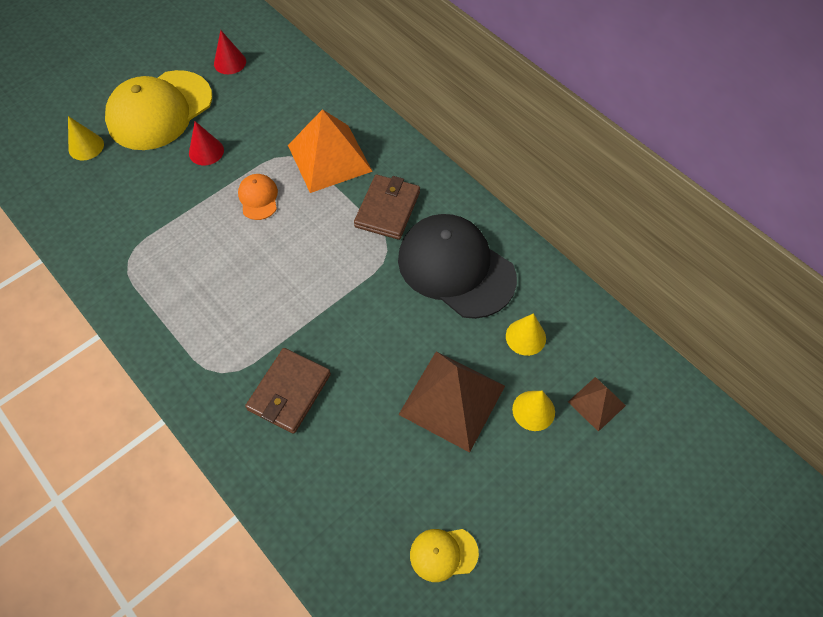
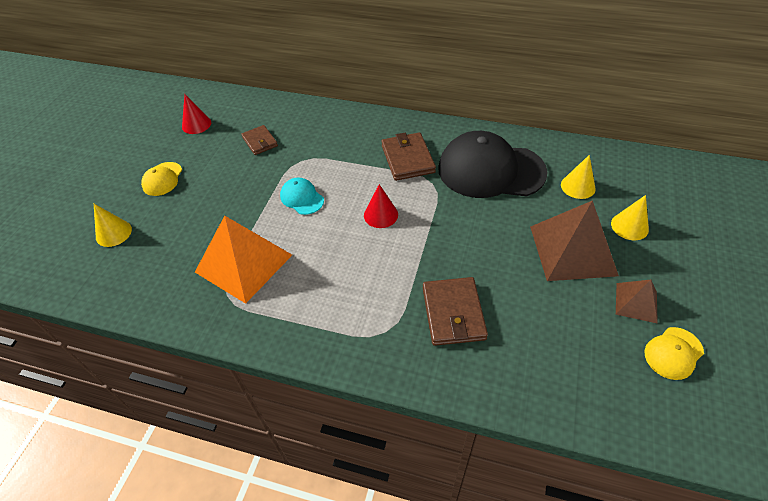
camera: 30 degrees left, 10 degrees down
(160, 110) = (162, 179): yellow cap -> yellow cap, size x0.45
(206, 151) = (229, 188): red cone -> red cone (381, 215)
(258, 198) = (302, 198): orange cap -> turquoise cap
(269, 113) = (260, 142): none -> brown wallet
(329, 158) = (334, 148): orange pyramid -> orange pyramid (244, 263)
(596, 403) = (661, 200): brown pyramid -> brown pyramid (636, 302)

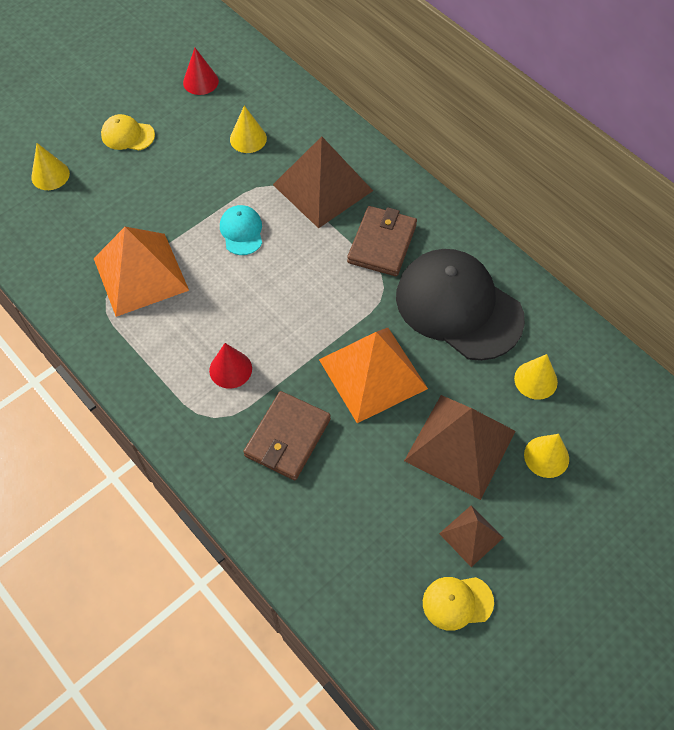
camera: 30 degrees right, 10 degrees up
(162, 179) = (127, 135): yellow cap -> yellow cap turned 60 degrees clockwise
(260, 142) = (248, 138): brown wallet -> yellow cone
(338, 146) = (322, 187): none -> brown pyramid
(381, 215) = (303, 294): red cone -> red cone (230, 369)
(474, 238) = (372, 374): none -> orange pyramid

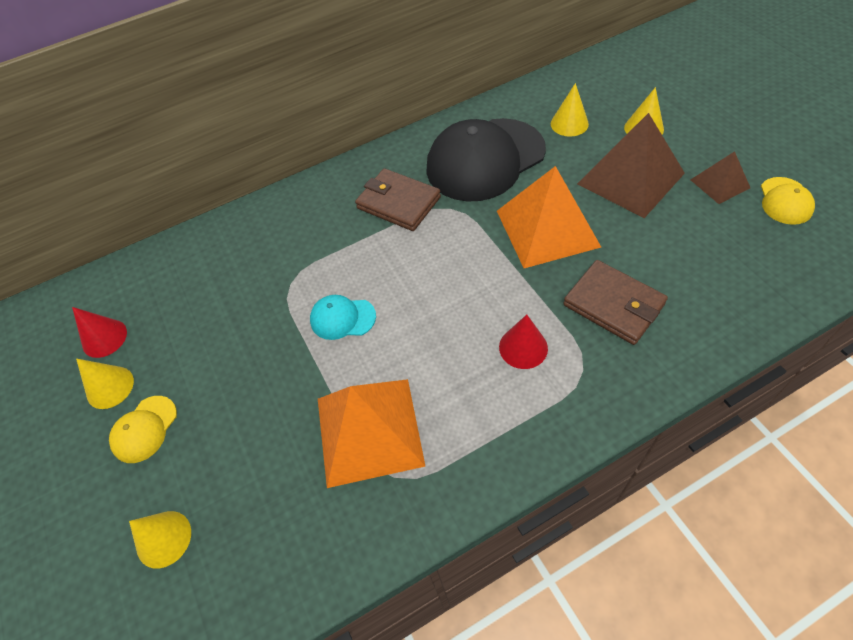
camera: 70 degrees left, 5 degrees down
(248, 138) = (215, 299): yellow cone -> yellow cone (110, 387)
(322, 187) = (311, 240): brown pyramid -> none

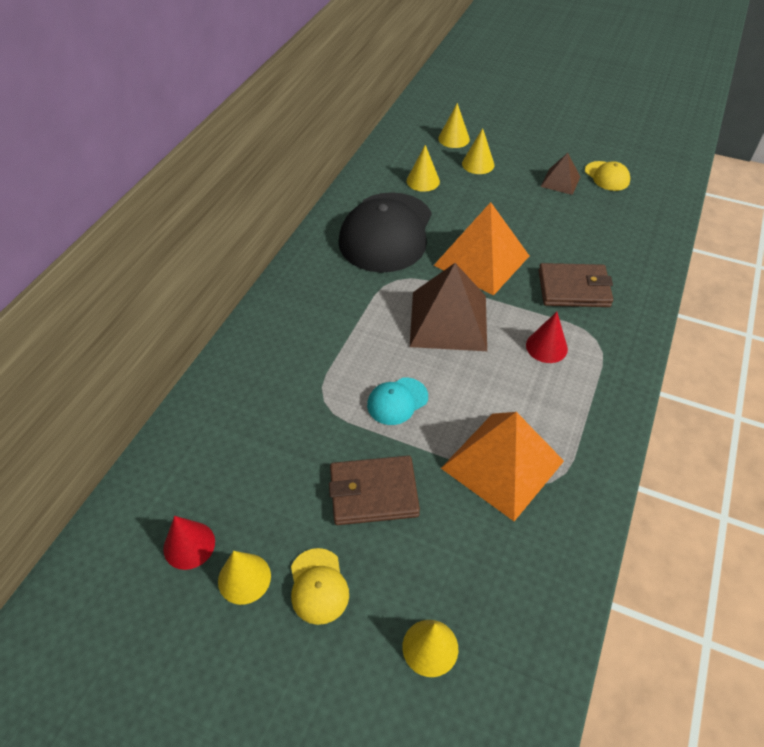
camera: 45 degrees left, 5 degrees down
(398, 203) = (350, 294): brown wallet -> brown wallet (373, 492)
(630, 178) = (503, 202): brown pyramid -> brown pyramid (449, 320)
(644, 92) = (453, 139): none -> yellow cone

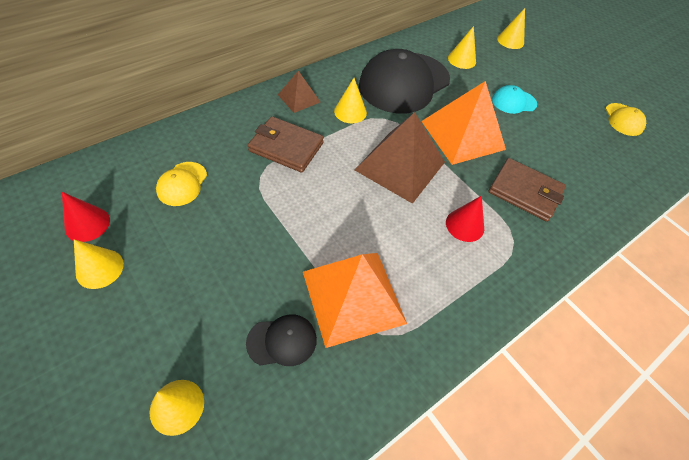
camera: 25 degrees right, 5 degrees up
(318, 586) = (141, 305): yellow cap -> yellow cap (182, 184)
(373, 492) = (238, 261): brown wallet -> brown wallet (286, 147)
(397, 401) = (312, 204): turquoise cap -> turquoise cap (513, 102)
(473, 538) = (282, 341): none -> black cap
(478, 164) = (516, 66): yellow cone -> yellow cone (350, 112)
(560, 181) = (577, 106): brown pyramid -> brown pyramid (299, 98)

